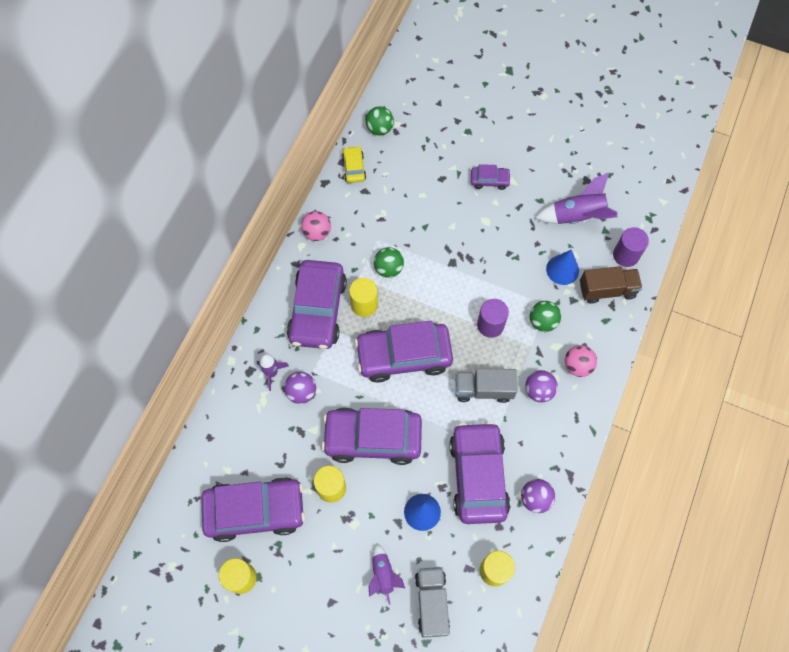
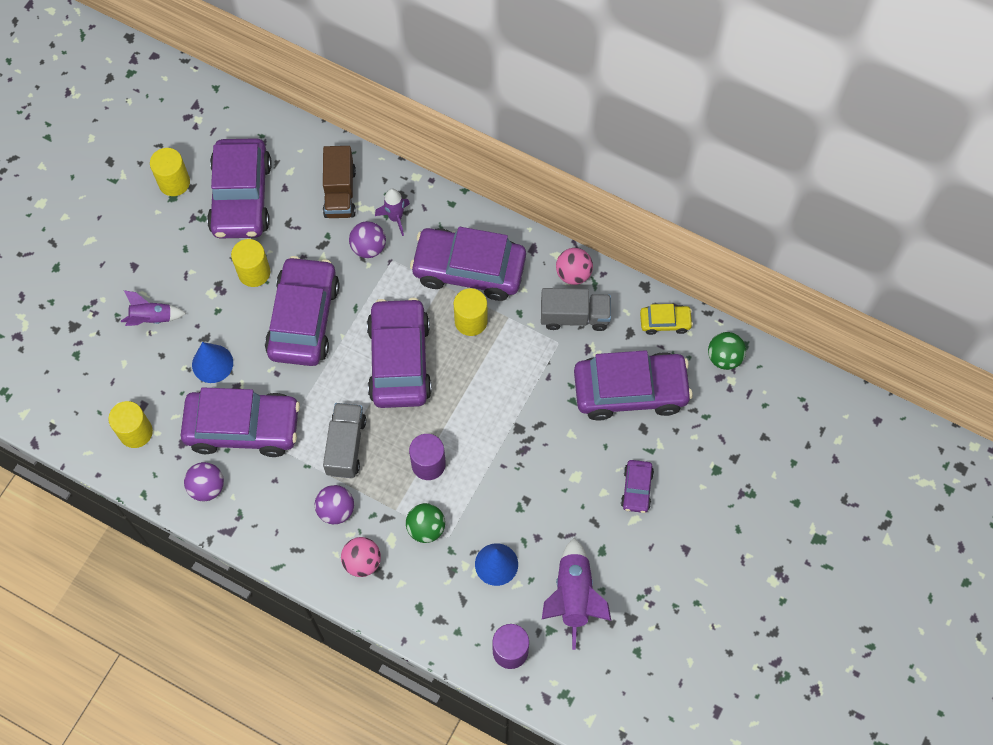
camera: 95 degrees right, 0 degrees up
(388, 269) = (516, 352): green ball -> none
(412, 188) = (630, 390): none -> purple car
(432, 603) = (114, 364): grey truck -> grey truck (574, 316)
(607, 290) = (461, 617): brown truck -> brown truck (340, 193)

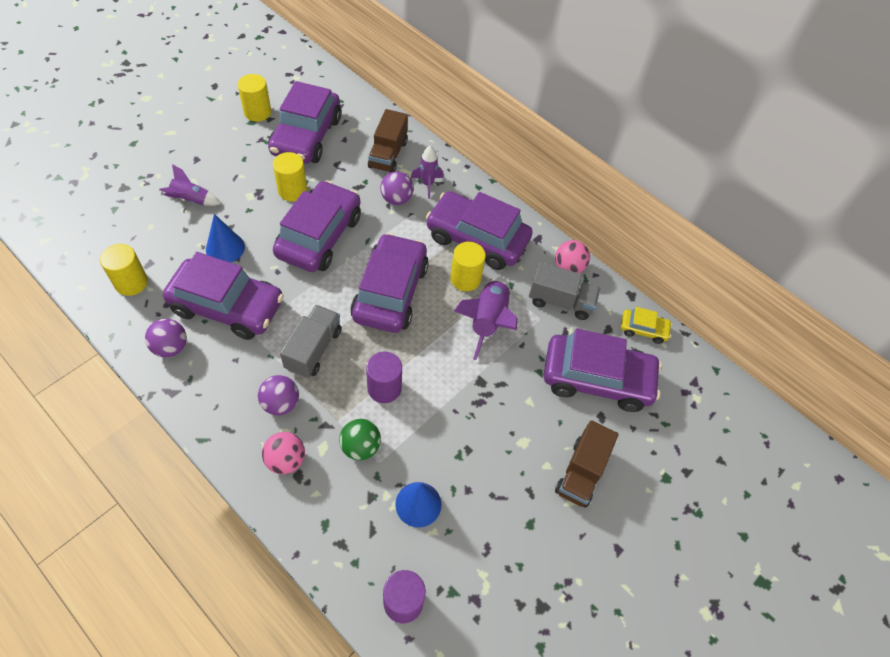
camera: 10 degrees right, 10 degrees down
(573, 596) = (488, 563): purple rocket -> purple rocket (487, 321)
(636, 489) = (581, 472): purple car -> brown truck
(724, 357) = (693, 376): green ball -> none

